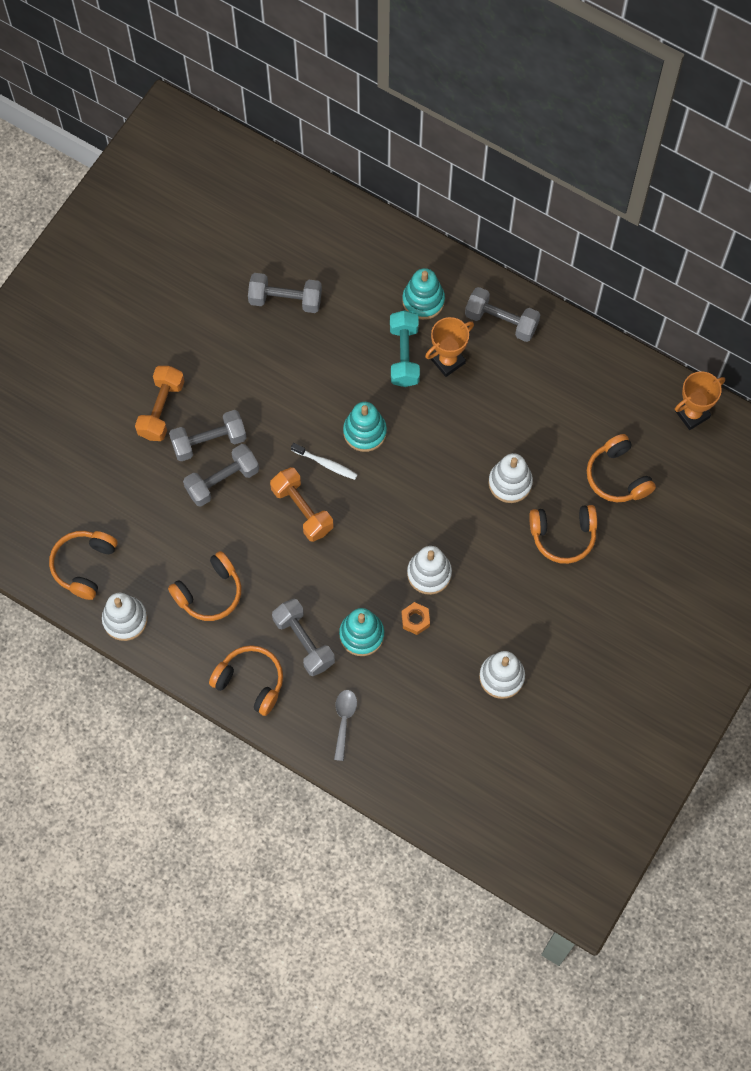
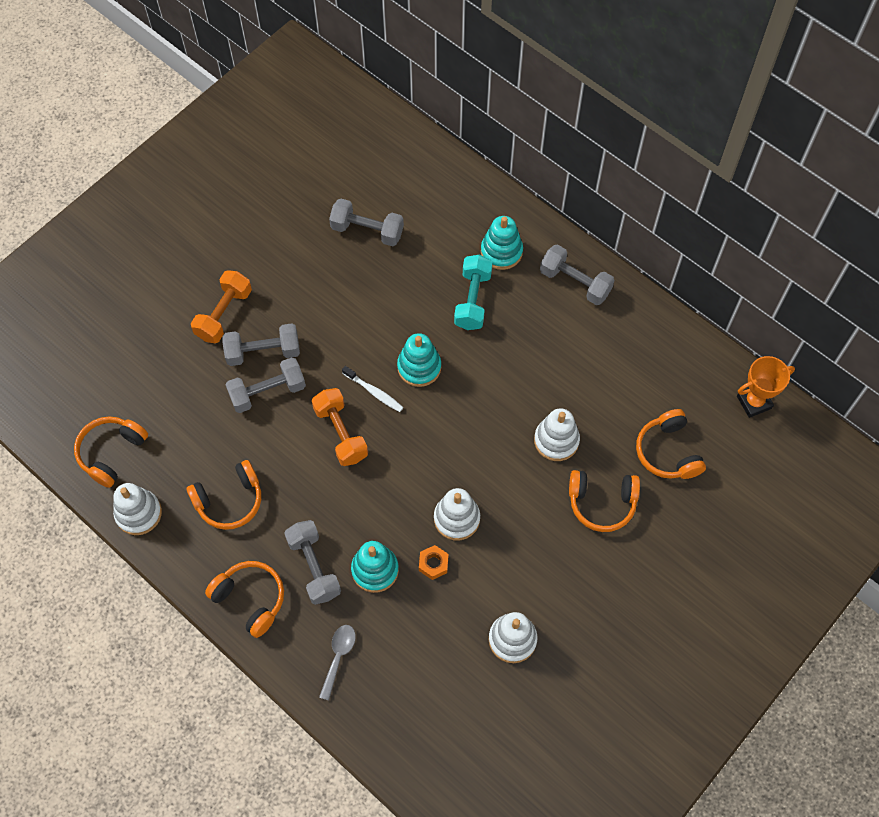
camera: 10 degrees right, 5 degrees down
(448, 361) = (515, 312): orange trophy -> none

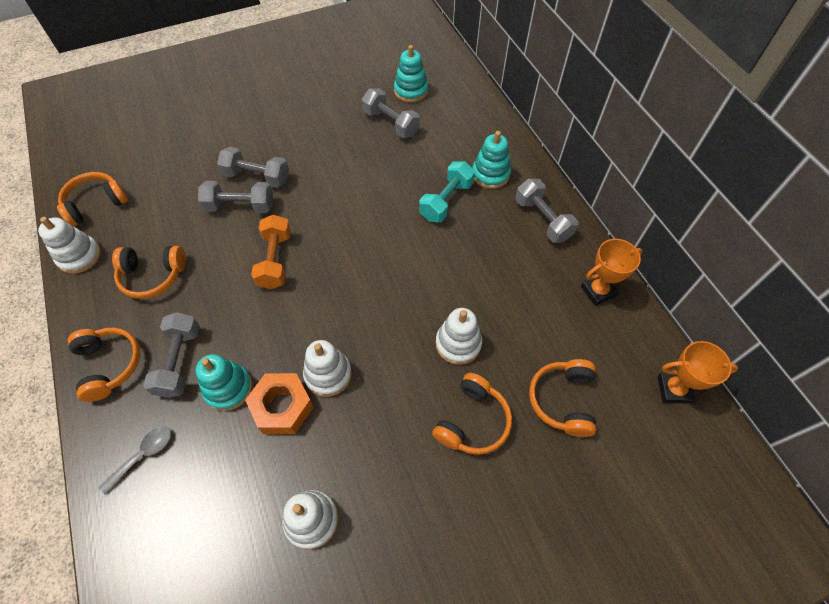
camera: 25 degrees right, 5 degrees down
(224, 314) = (247, 141): orange dumbbell -> none
(374, 392) = (323, 239): white toothbrush -> none
(419, 367) = (371, 234): turquoise stacking toy -> turquoise stacking toy (411, 91)
(433, 564) = (282, 407): orange nut -> orange nut, size x1.85
(602, 503) = (472, 421): orange headphones -> orange headphones turned 90 degrees counterclockwise
(656, 337) = (598, 291): none -> orange trophy

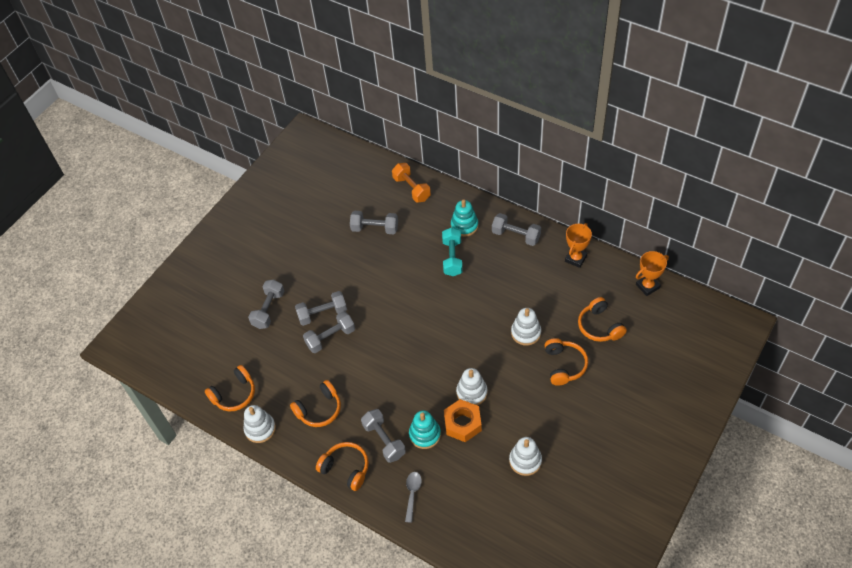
camera: 30 degrees left, 5 degrees down
(96, 204) = (234, 394): orange headphones -> orange headphones turned 150 degrees counterclockwise
(212, 141) = (268, 310): none -> grey dumbbell
(275, 260) = (384, 354): orange dumbbell -> orange dumbbell (411, 189)
(411, 91) = (367, 198): turquoise stacking toy -> none

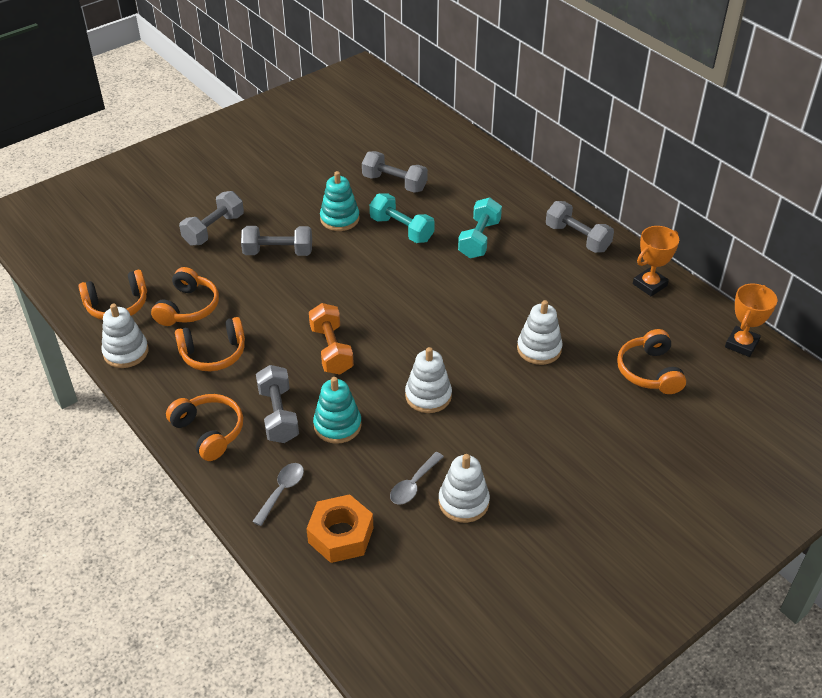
camera: 15 degrees right, 10 degrees down
(330, 338) = (273, 280): grey dumbbell -> none
(397, 267) = (401, 229): none -> turquoise dumbbell
(411, 189) = (463, 155): orange dumbbell -> orange dumbbell (331, 350)
(462, 423) = (397, 428): orange nut -> orange nut (341, 535)
(464, 226) = (512, 210): turquoise stacking toy -> turquoise stacking toy (339, 219)
(490, 459) = (413, 484): none -> grey spoon
(564, 365) = (576, 403): orange headphones -> orange headphones (188, 307)
(647, 286) = (741, 344): orange trophy -> orange trophy turned 45 degrees counterclockwise

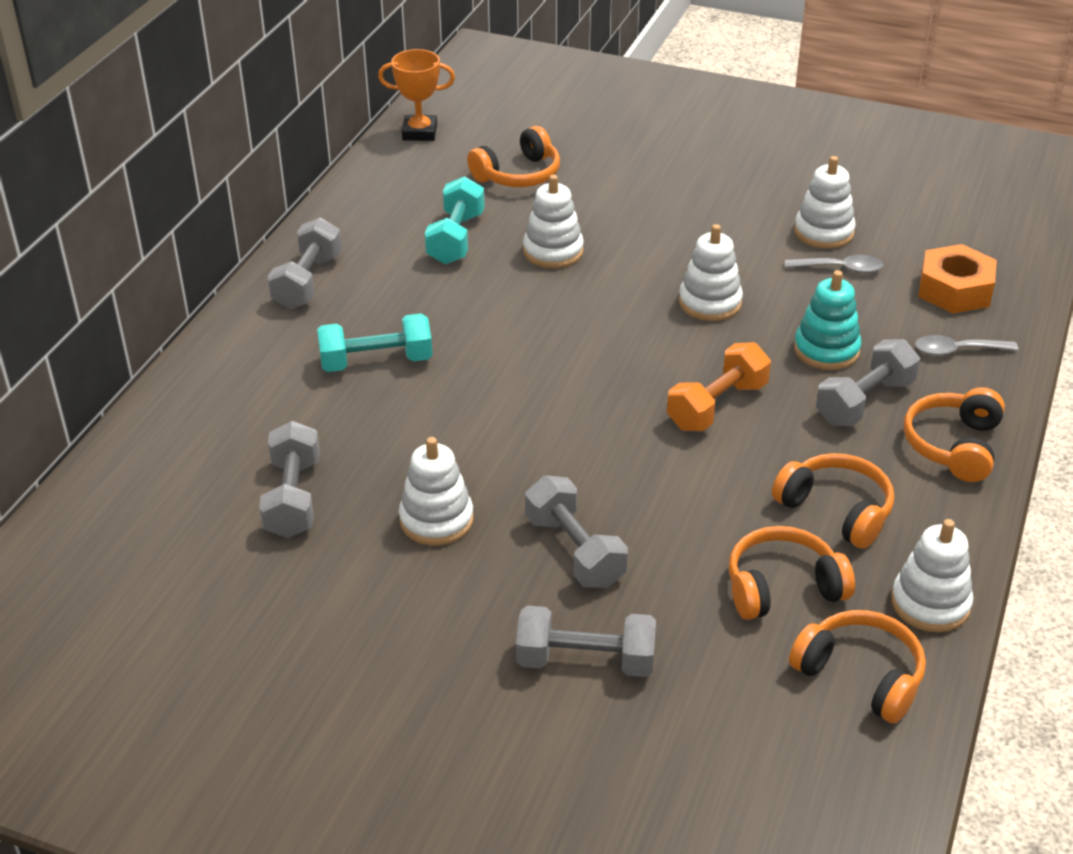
camera: 120 degrees left, 5 degrees down
(339, 219) = (436, 520): turquoise stacking toy -> white stacking toy
(401, 229) = (411, 443): turquoise dumbbell -> turquoise dumbbell (456, 238)
(649, 285) = (363, 207): orange trophy -> none

